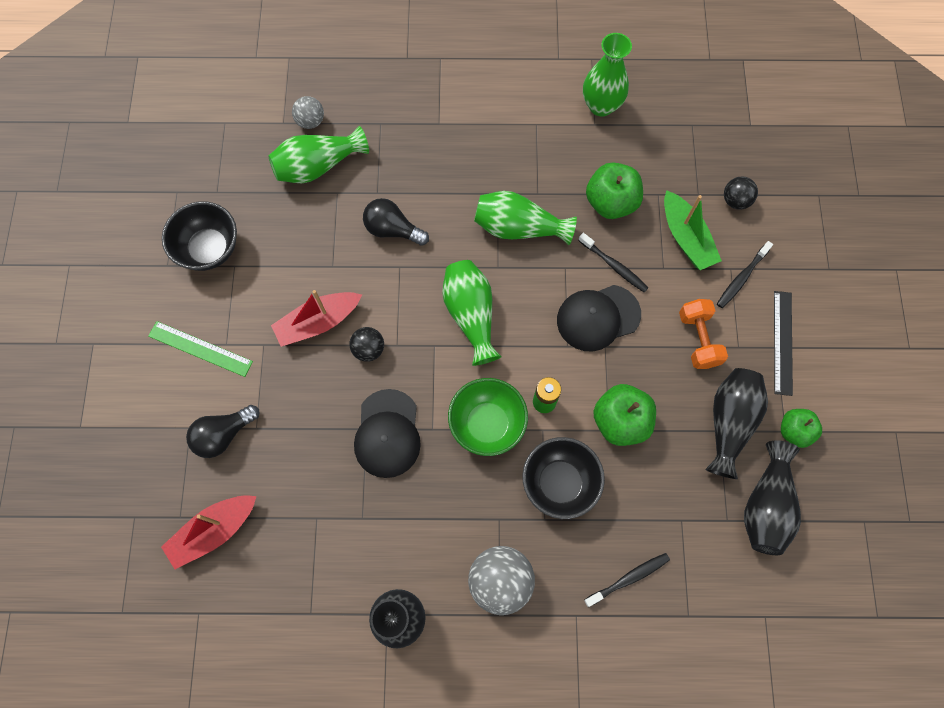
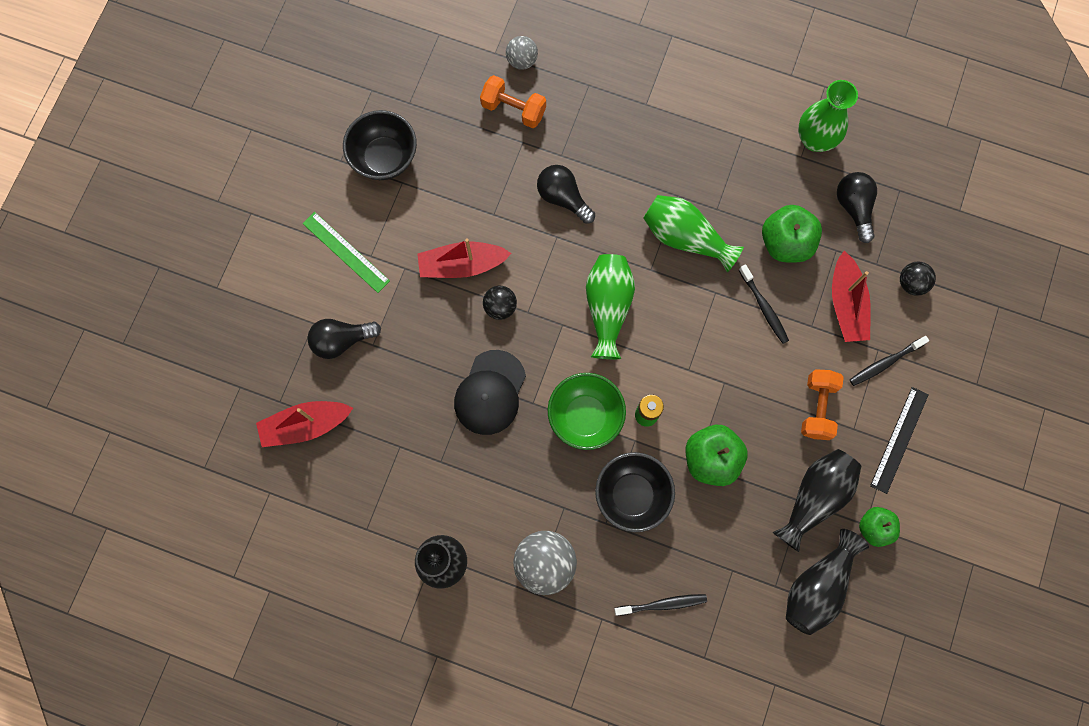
camera: 20 degrees right, 5 degrees up
(318, 166) = (513, 109): green vase -> orange dumbbell
(598, 317) = (728, 352): black cap -> none
(658, 152) = (854, 208): none -> black light bulb
(686, 238) = (846, 304): green boat -> red boat

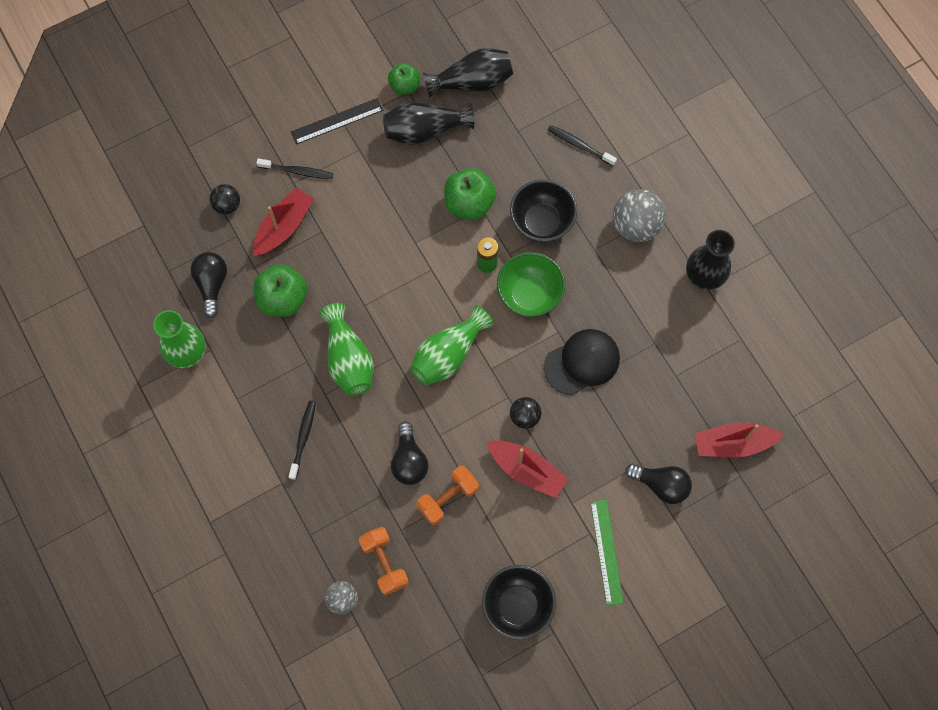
camera: 140 degrees left, 5 degrees down
(305, 425) = (733, 443): red boat -> red boat turned 150 degrees clockwise
(764, 307) = (341, 268): black toothbrush -> black toothbrush (303, 438)
(817, 408) = (369, 179): orange dumbbell -> orange dumbbell (448, 498)
(854, 208) = (212, 284): black light bulb -> black light bulb turned 150 degrees clockwise

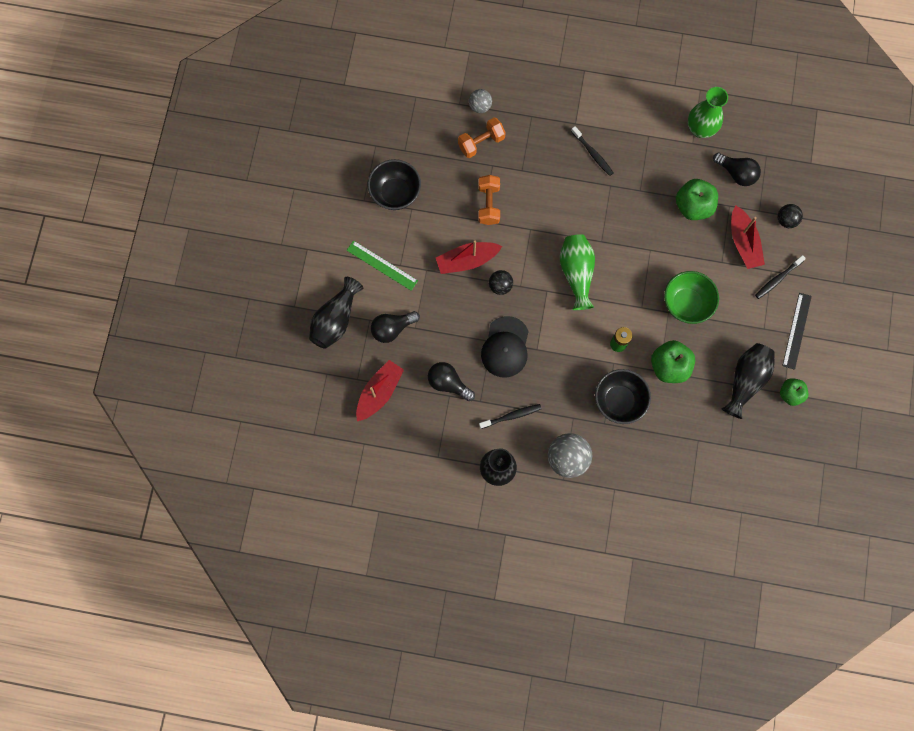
camera: 130 degrees right, 5 degrees up
(348, 359) = (621, 214): green vase -> none
(384, 563) = (481, 142): orange dumbbell -> orange dumbbell turned 45 degrees counterclockwise
(409, 461) = (529, 200): black light bulb -> black light bulb (448, 383)
(472, 82) = (758, 440): black vase -> black vase (336, 320)
(529, 295) = (575, 352): green bowl -> green bowl (686, 304)
(579, 145) = (654, 471): black toothbrush -> black toothbrush (511, 416)

